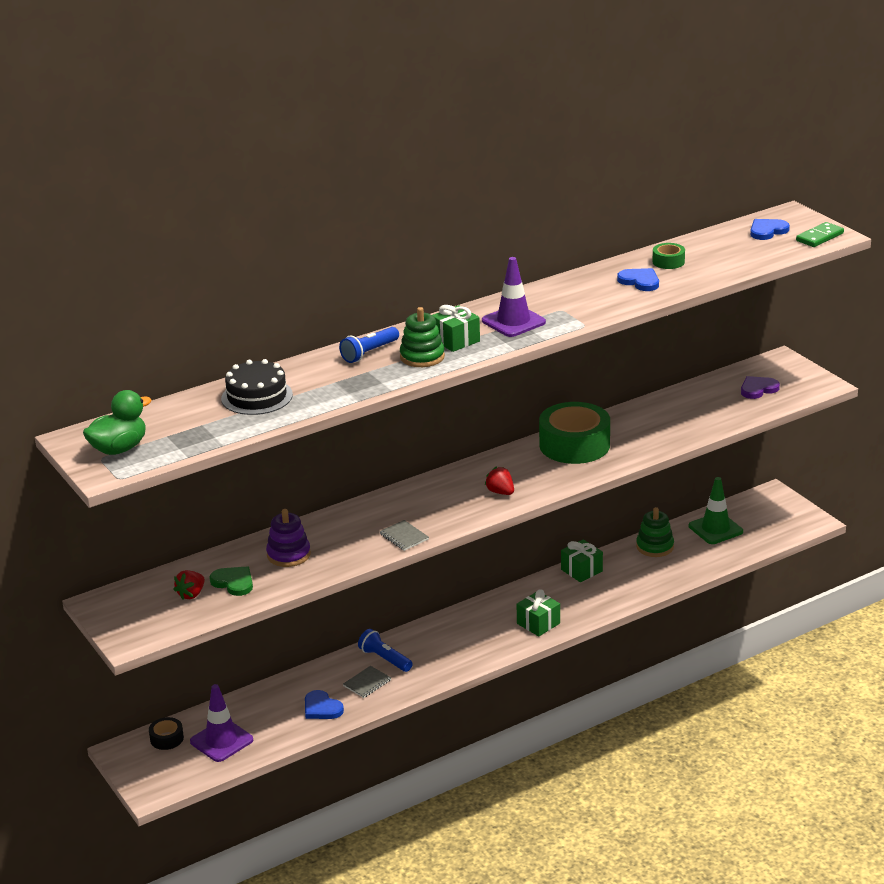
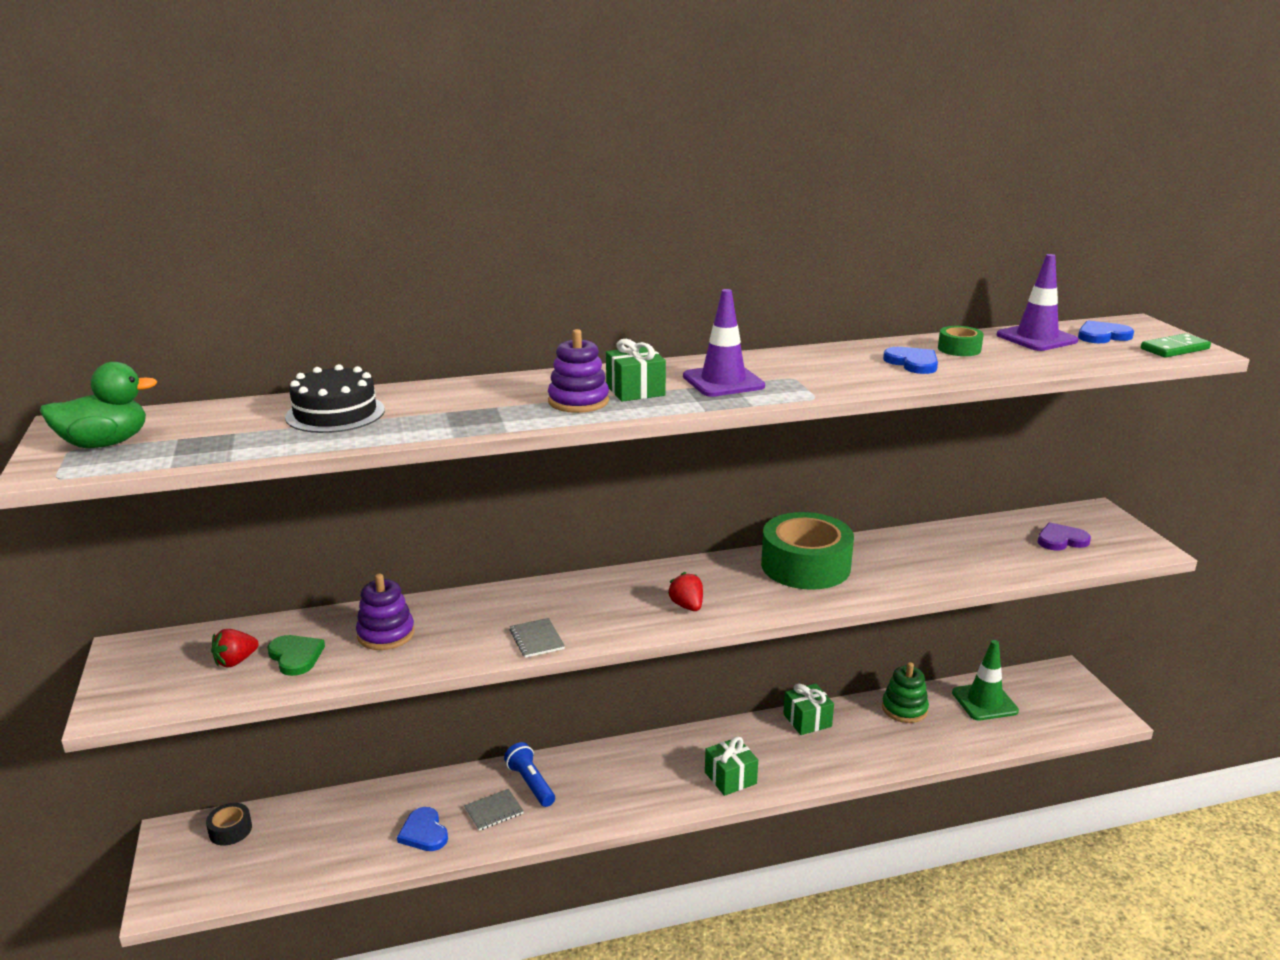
camera: 15 degrees right, 5 degrees down
(221, 741) = (286, 849): purple traffic cone -> purple traffic cone (1036, 338)
(369, 353) = (517, 388): blue flashlight -> none
(422, 357) = (578, 401): green stacking toy -> purple stacking toy

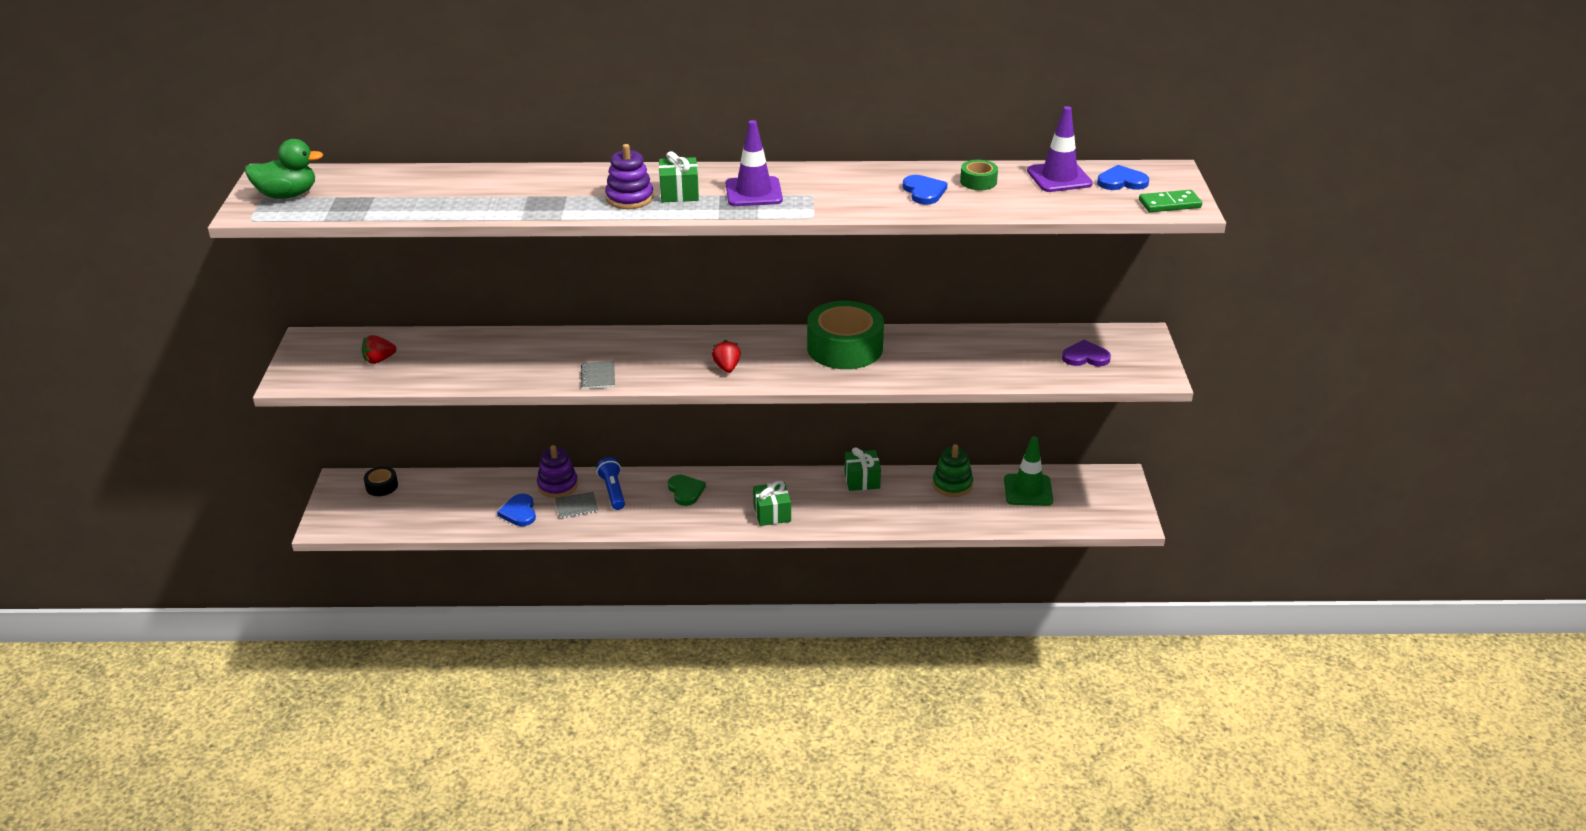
camera: 15 degrees right, 10 degrees up
(295, 656) = (421, 363): green heart -> green heart (685, 491)
(335, 413) = (450, 187): black cake -> none
(386, 634) = (490, 355): purple stacking toy -> purple stacking toy (557, 485)

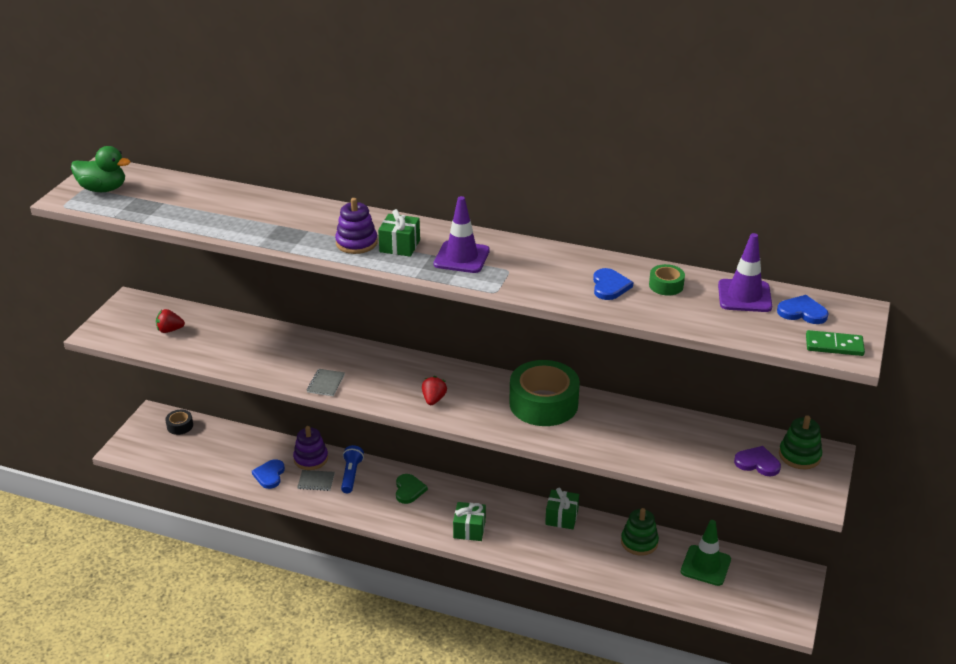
camera: 20 degrees right, 0 degrees up
(1120, 342) = (799, 455): none -> green stacking toy

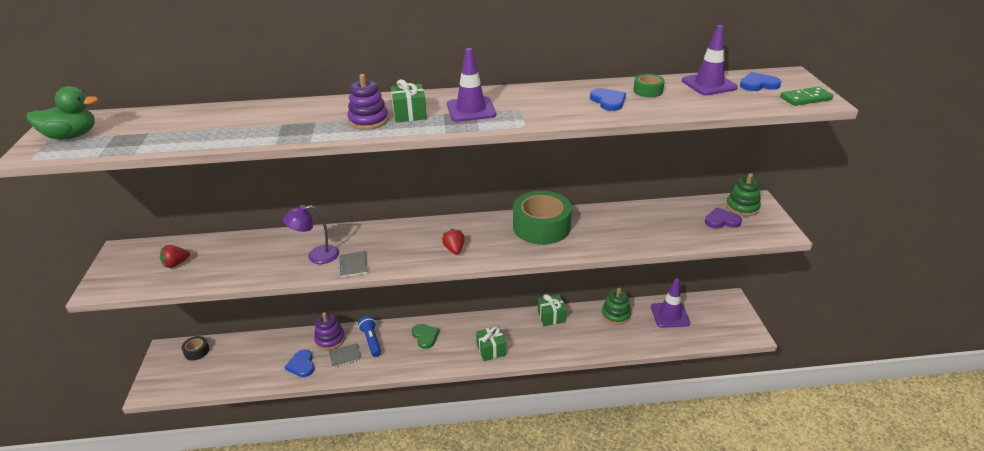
camera: 25 degrees left, 0 degrees up
(297, 363) = (316, 256): none -> purple lamp
(705, 565) = (670, 315): green traffic cone -> purple traffic cone

